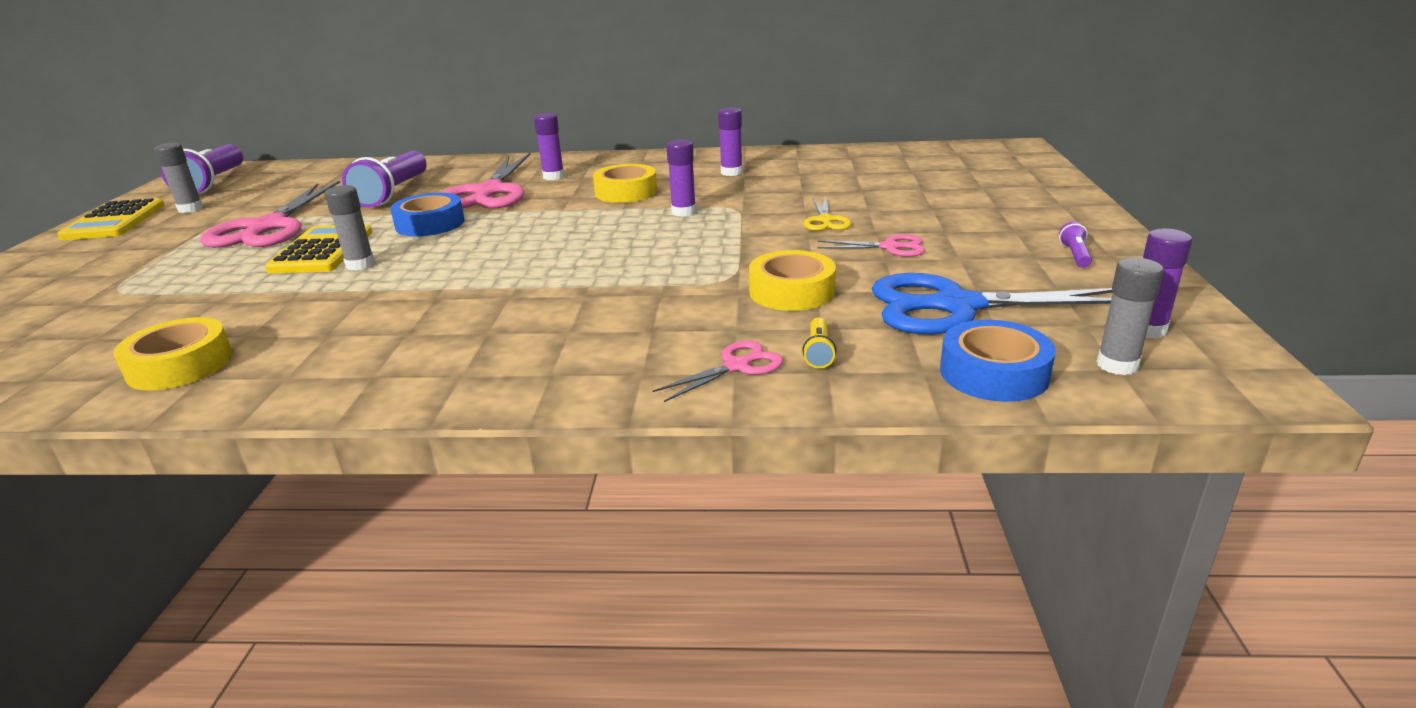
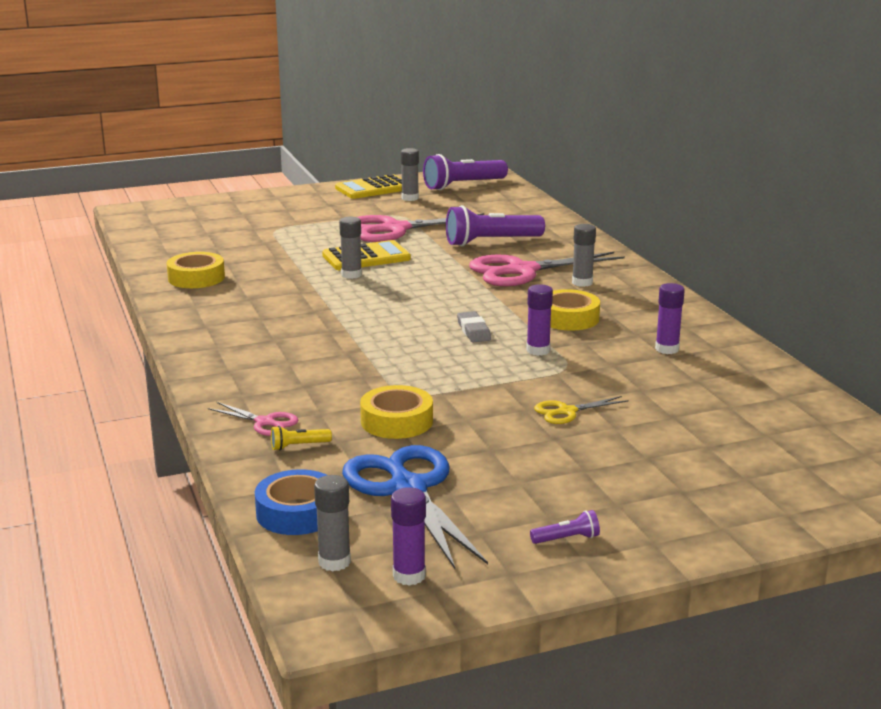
camera: 65 degrees right, 5 degrees down
(430, 224) = (438, 272): blue tape -> none
(553, 177) = (582, 282): purple glue stick -> grey glue stick
(605, 229) = (473, 331): none -> grey eraser
(890, 247) = (521, 448): pink scissors -> none

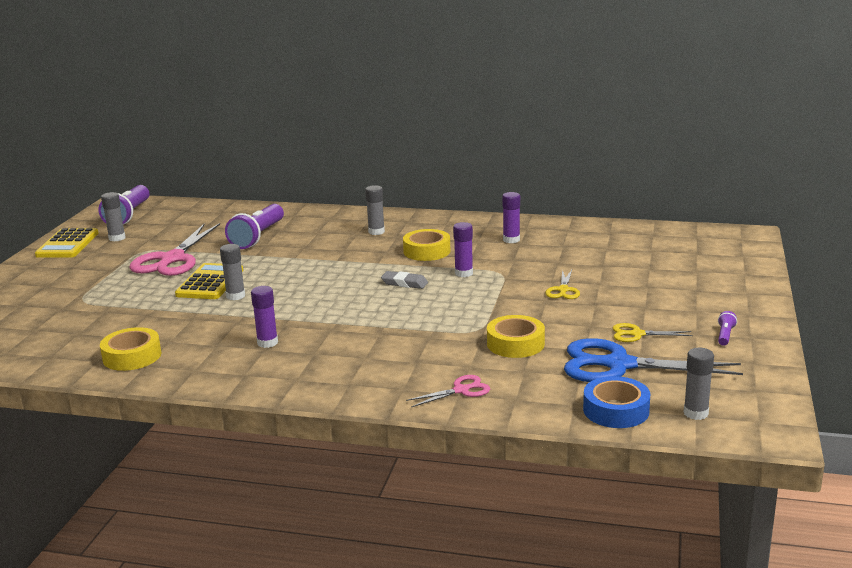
camera: 55 degrees left, 0 degrees up
(298, 446) = (515, 386): yellow flashlight -> none
(409, 576) = (732, 393): purple glue stick -> purple glue stick (267, 343)
(501, 482) = (637, 334): none -> yellow scissors
(522, 271) = (327, 242): pink scissors -> none

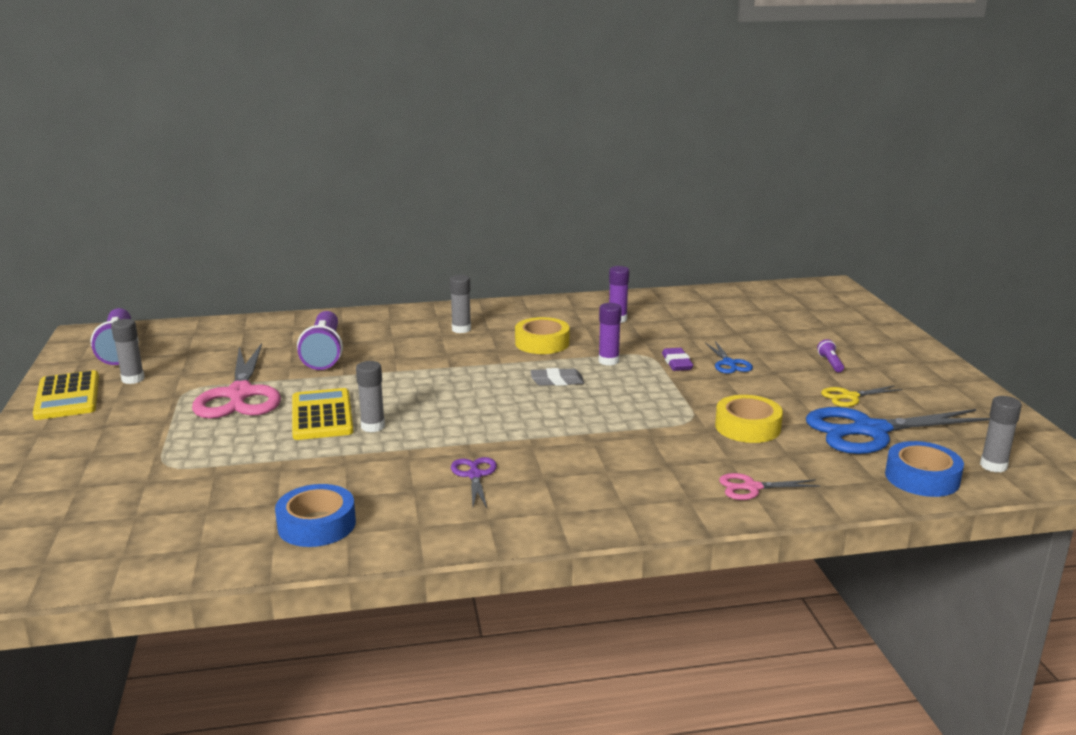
camera: 25 degrees left, 0 degrees up
(132, 356) = (317, 525): yellow tape -> blue tape
(267, 343) = (474, 475): purple glue stick -> purple scissors
(461, 390) = (751, 488): pink scissors -> pink scissors turned 135 degrees counterclockwise
(518, 283) = (677, 363): none -> purple eraser
(563, 290) = (729, 363): yellow scissors -> blue scissors
(725, 335) = (927, 384): purple flashlight -> purple flashlight (830, 363)

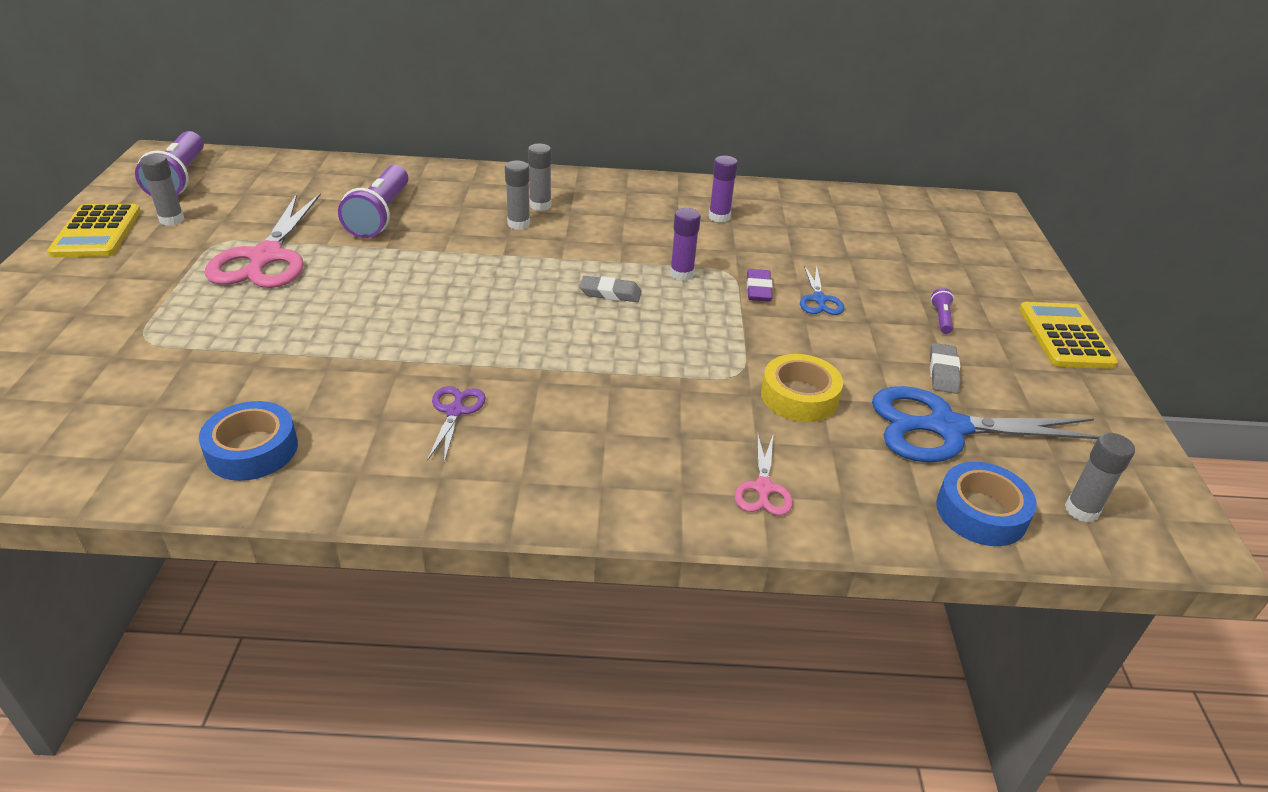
camera: 10 degrees right, 15 degrees up
(322, 415) = (335, 299): yellow calculator -> yellow calculator (1065, 336)
(373, 426) = (380, 323): grey glue stick -> grey glue stick (518, 224)
(542, 343) = (619, 237): yellow tape -> none
(751, 488) = (763, 488): pink scissors -> pink scissors turned 90 degrees counterclockwise
(849, 397) = (943, 372): yellow scissors -> grey eraser

